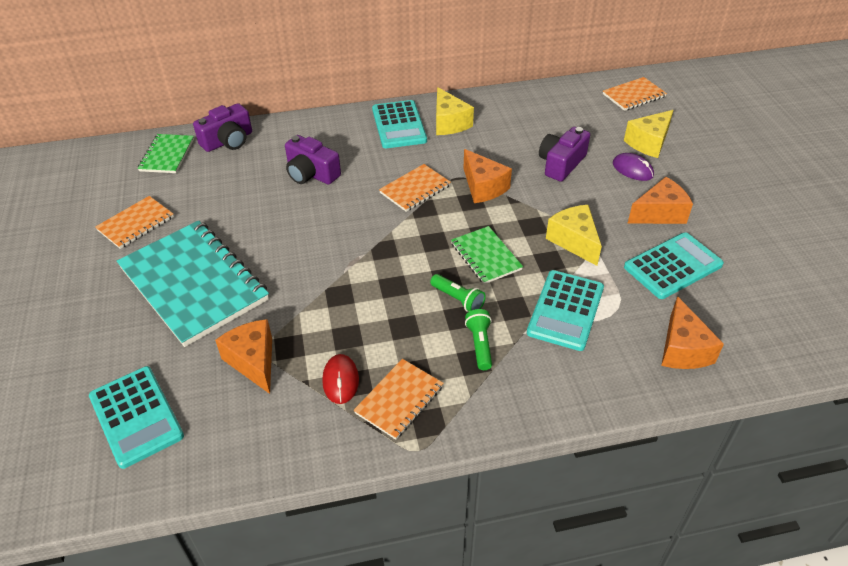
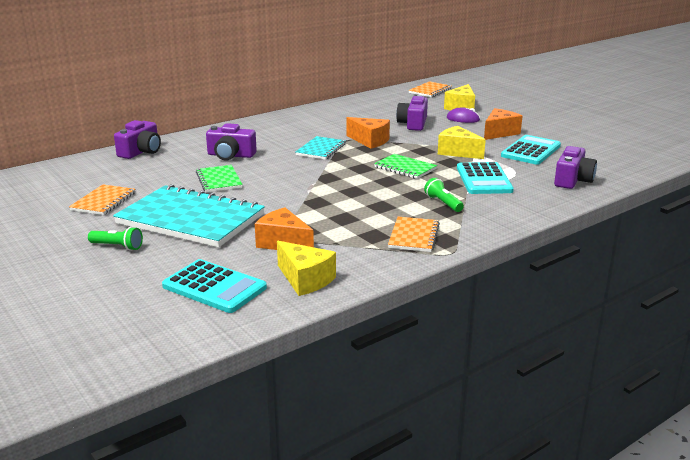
camera: 25 degrees left, 20 degrees down
(167, 155) = (93, 166): green notebook -> green notebook (219, 180)
(340, 380) = (361, 237): red mouse -> none
(399, 125) = (276, 125): turquoise calculator -> none
(415, 189) = (321, 149): orange notebook -> turquoise notebook
(449, 123) = (313, 119): yellow cheese -> yellow cheese (305, 280)
(458, 299) = (406, 188): green flashlight -> green flashlight (117, 246)
(682, 349) = (572, 180): orange cheese -> purple camera

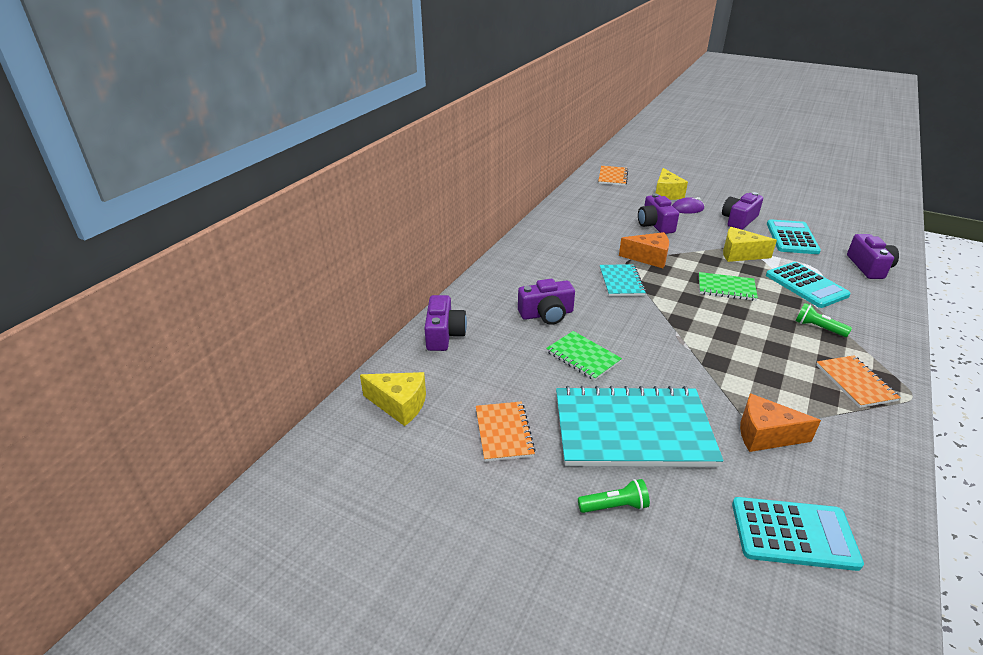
camera: 25 degrees left, 10 degrees up
(305, 280) = (855, 485): yellow cheese -> yellow cheese (399, 405)
(499, 133) = (739, 220): orange cheese -> purple camera

